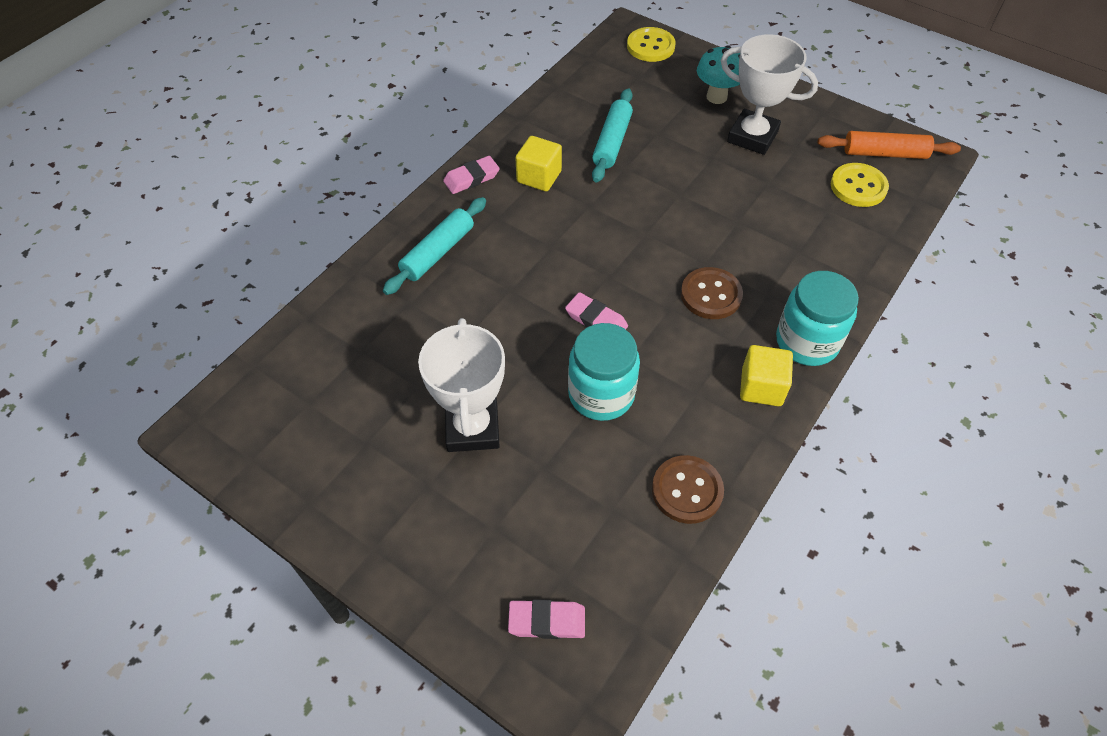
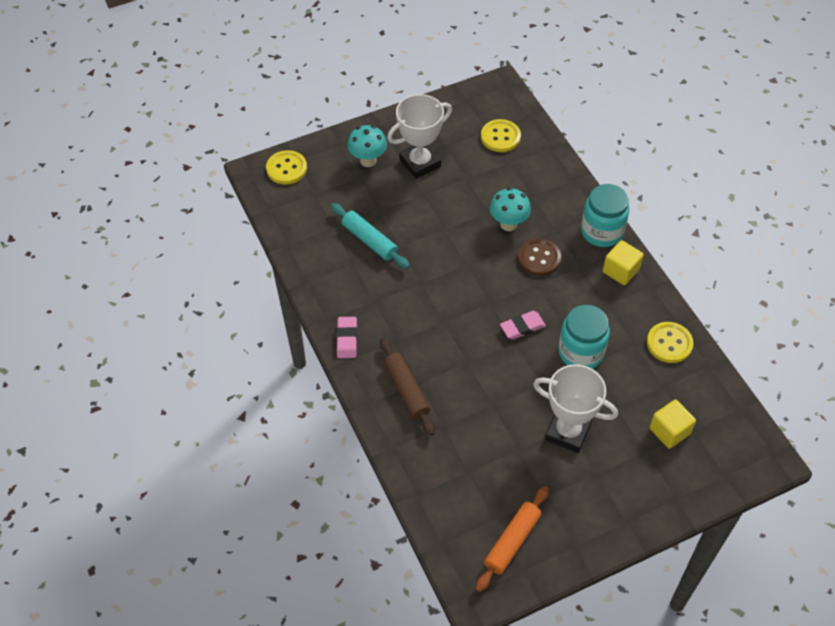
camera: 60 degrees left, 0 degrees up
(437, 252) = (406, 390): turquoise rolling pin -> brown rolling pin
(539, 177) = (374, 298): yellow cube -> yellow cube (669, 431)
(547, 621) = (716, 450): pink eraser -> none
(687, 490) = (669, 343): brown button -> yellow button
(736, 246) = (508, 224): none -> turquoise mushroom
(884, 153) = (482, 107): orange rolling pin -> orange rolling pin (512, 541)

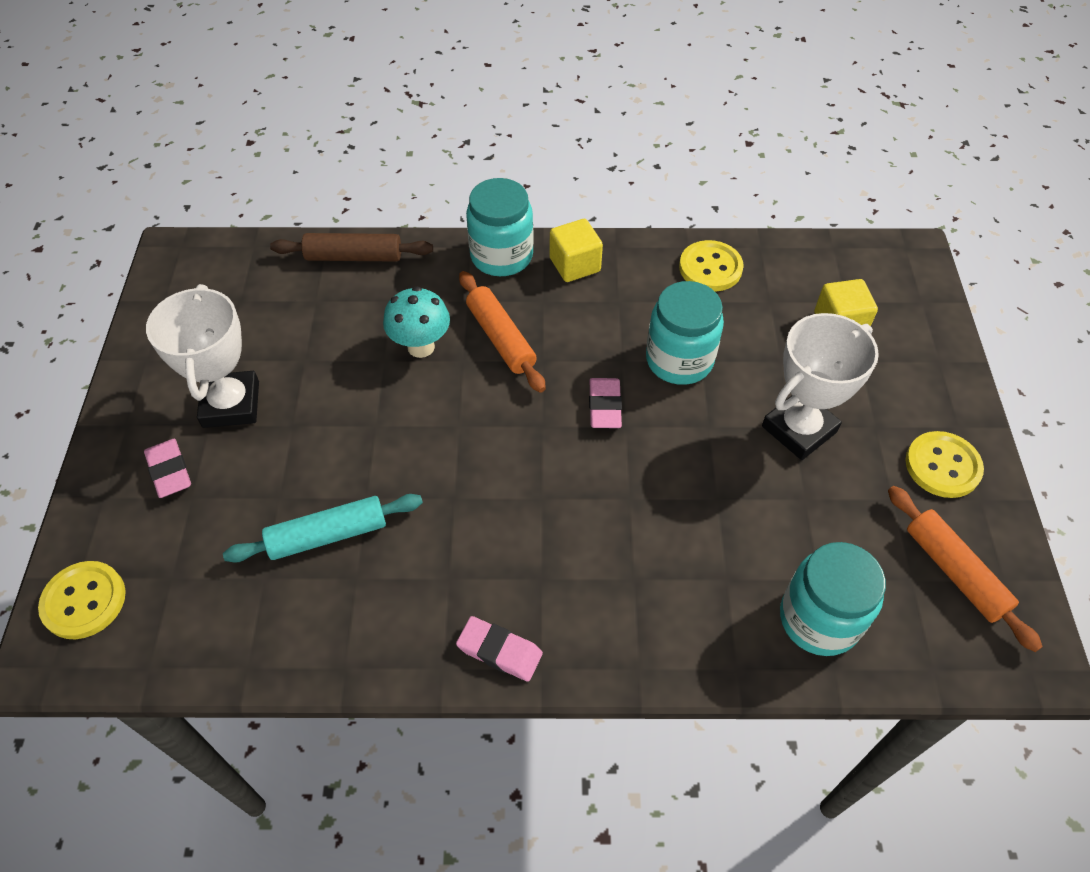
camera: 65 degrees left, 0 degrees up
(368, 161) = (169, 471): turquoise mushroom -> pink eraser
(406, 390) = (641, 602): brown rolling pin -> brown rolling pin (354, 257)
(442, 478) = (819, 619): none -> turquoise jar
(500, 137) = (264, 290): yellow button -> yellow button (942, 466)
(539, 258) = (501, 338): brown button -> orange rolling pin

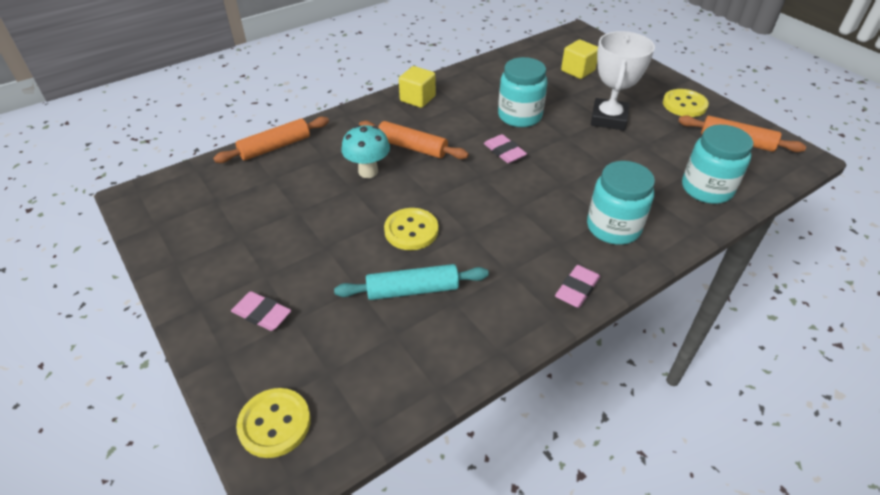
camera: 35 degrees left, 10 degrees down
(231, 404) = (269, 256): white trophy -> none
(328, 535) = (412, 290): turquoise rolling pin -> turquoise rolling pin turned 45 degrees clockwise
(354, 257) = (275, 147): brown rolling pin -> orange rolling pin
(499, 651) = (577, 289): pink eraser -> pink eraser turned 45 degrees counterclockwise
(501, 256) = (370, 111): turquoise jar -> turquoise jar (613, 227)
(710, 268) = (491, 73): yellow button -> yellow button (411, 230)

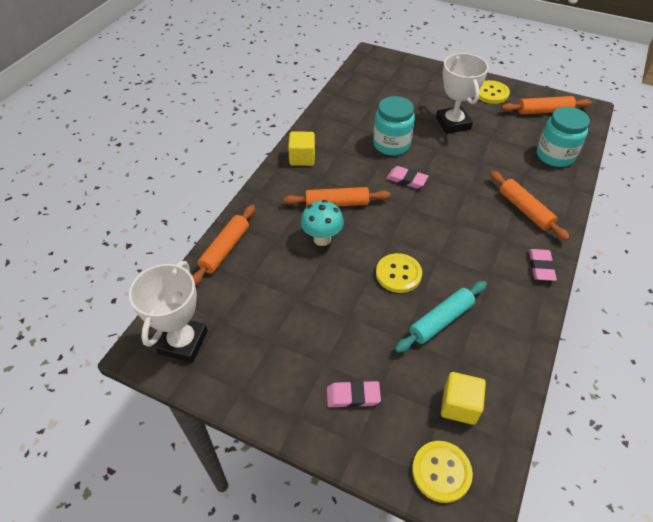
camera: 30 degrees left, 5 degrees up
(170, 204) = (183, 342): none -> white trophy
(578, 71) = (399, 89): yellow cube -> yellow cube (459, 405)
(613, 227) = (525, 210): turquoise jar -> orange rolling pin

